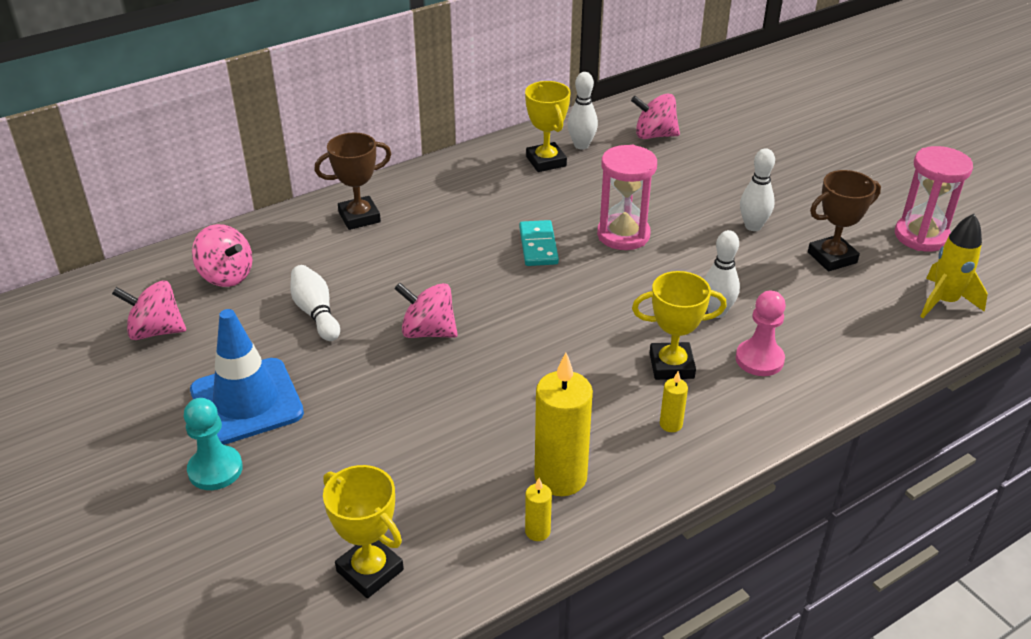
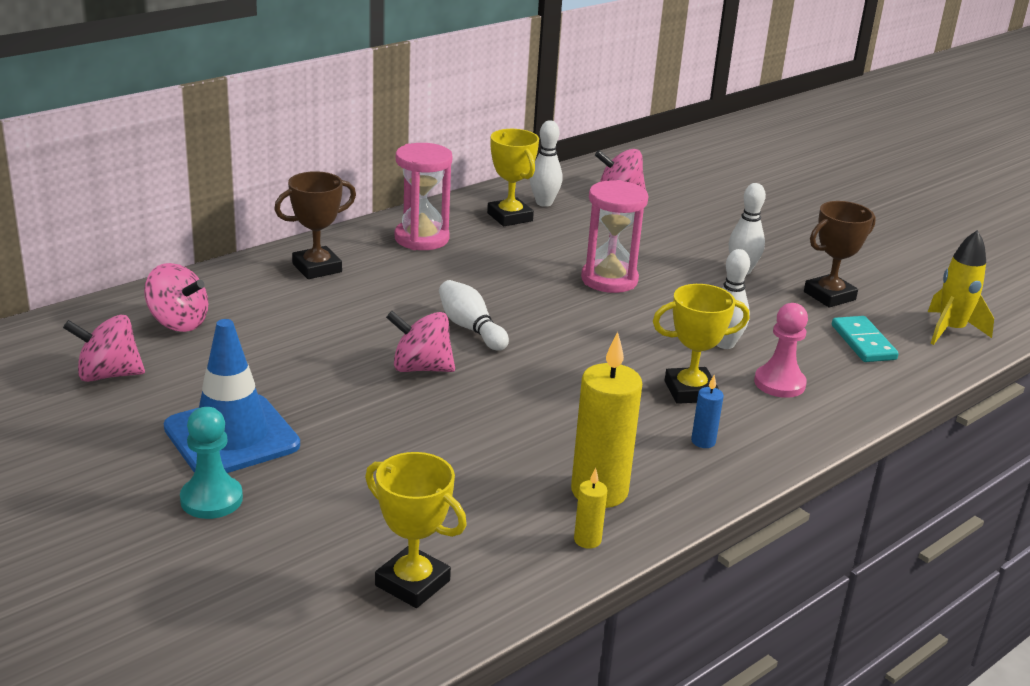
camera: 10 degrees left, 10 degrees down
(316, 313) = (290, 354): white bowling pin -> white bowling pin (471, 328)
(538, 246) = (521, 290): turquoise domino -> turquoise domino (863, 342)
(671, 424) = (703, 441): yellow candle -> blue candle
(921, 236) = (913, 277): pink hourglass -> pink hourglass (421, 238)

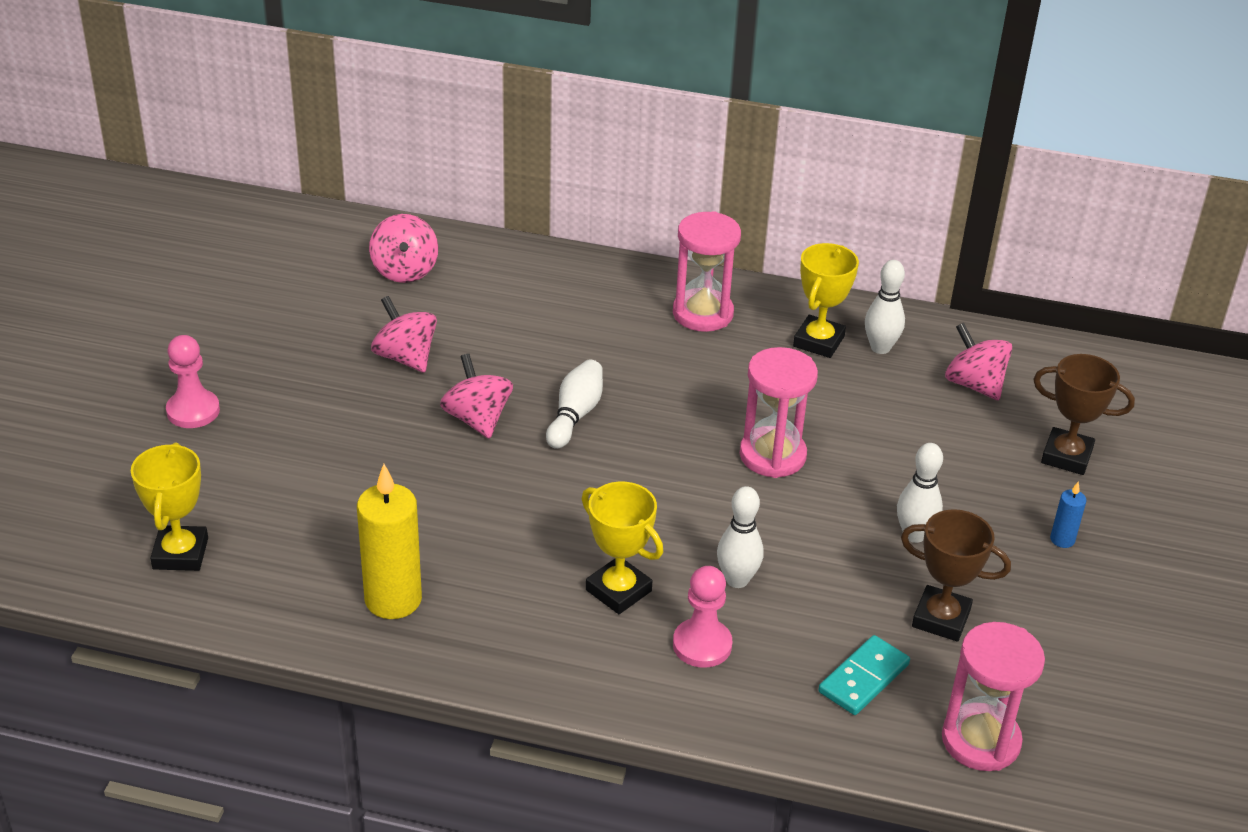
camera: 55 degrees right, 10 degrees up
(108, 375) = (299, 282): pink spinning top -> pink spinning top (405, 357)
(211, 499) = (193, 411): turquoise pawn -> pink pawn
(231, 436) = (279, 378): blue traffic cone -> none
(317, 268) = (574, 287): brown trophy -> brown trophy (1066, 456)
(587, 540) = (317, 621): yellow candle -> none
(703, 441) = (537, 632): blue candle -> blue candle (1062, 539)
(950, 330) = (980, 741): yellow rocket -> pink hourglass

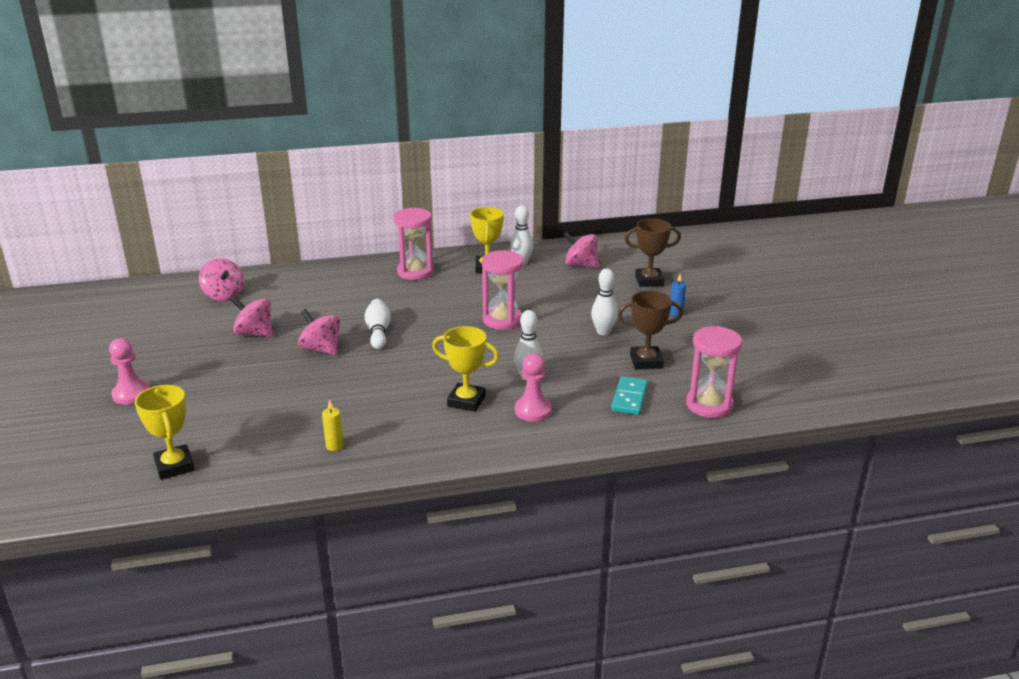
camera: 25 degrees left, 10 degrees down
(393, 599) = (334, 446): yellow candle -> yellow candle, size x0.46

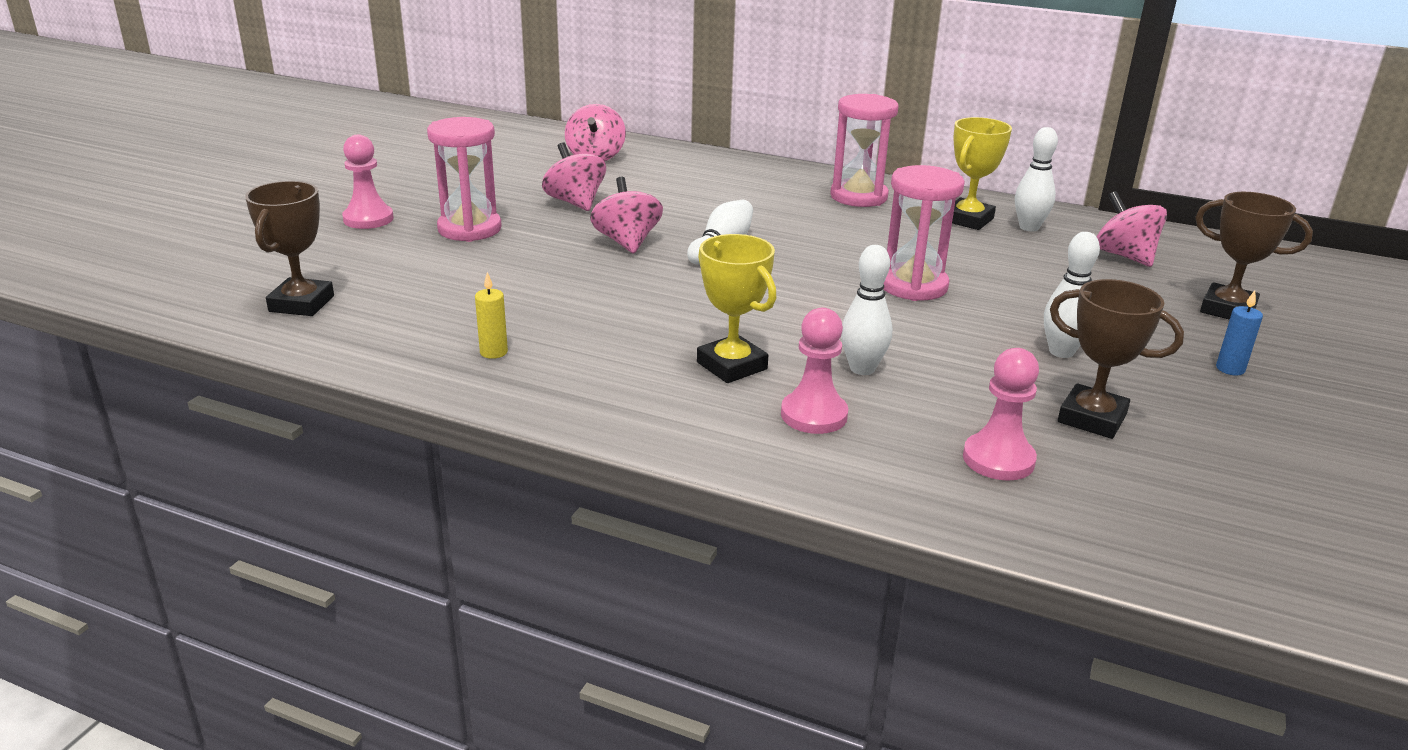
camera: 35 degrees right, 0 degrees up
(174, 466) = (301, 304): yellow trophy -> brown trophy
(629, 398) = (998, 459): turquoise domino -> pink pawn
(709, 405) = (1144, 529): pink hourglass -> pink hourglass (469, 229)

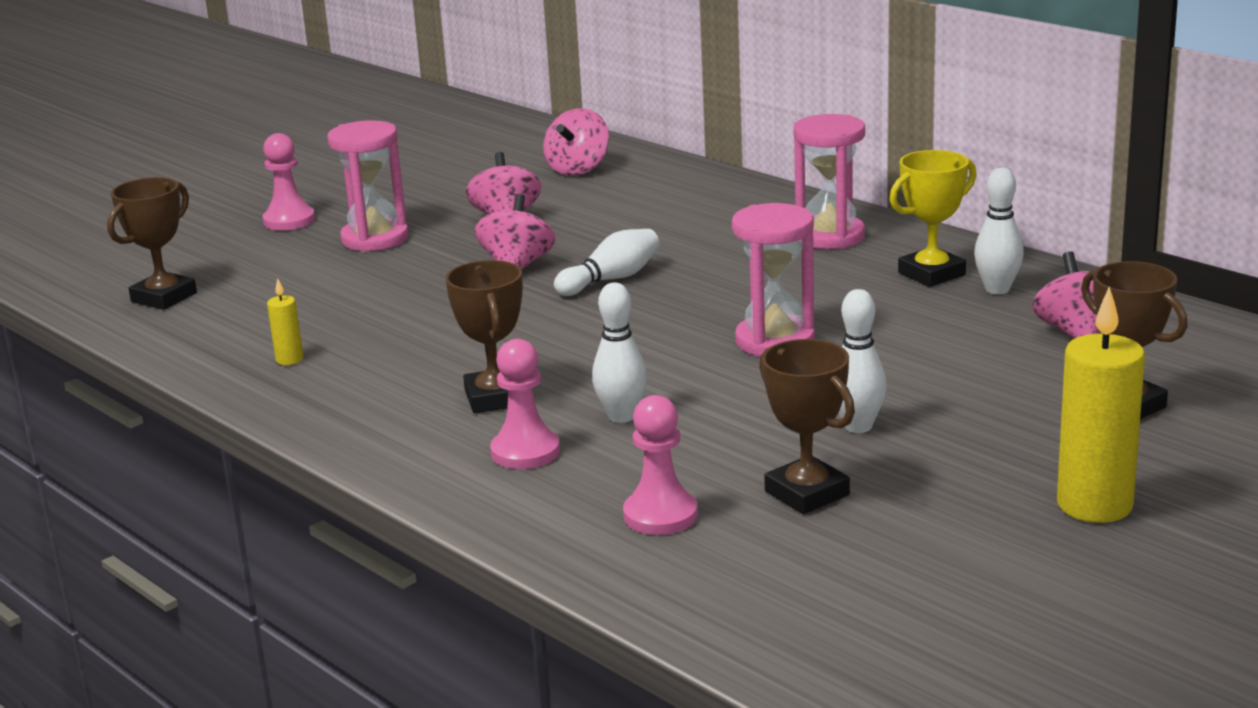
camera: 25 degrees right, 5 degrees down
(732, 366) = (495, 398): yellow trophy -> brown trophy
(1230, 369) = (1035, 467): blue candle -> none
(1309, 395) = (1094, 505): none -> yellow candle

